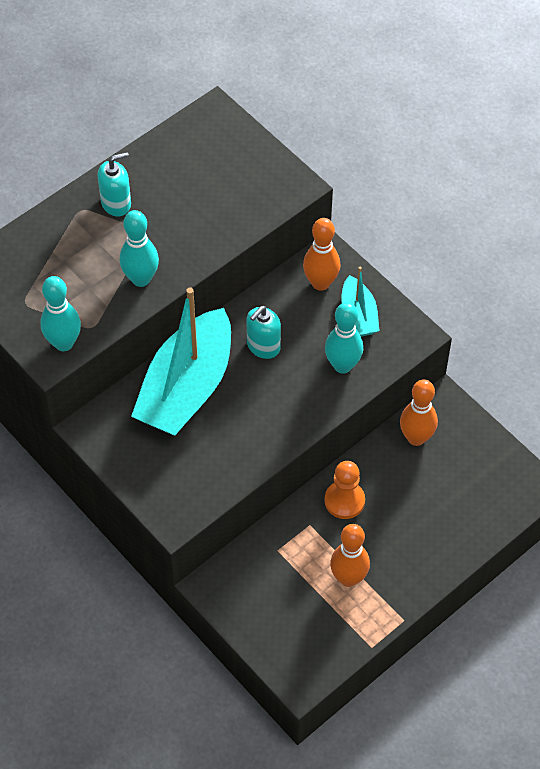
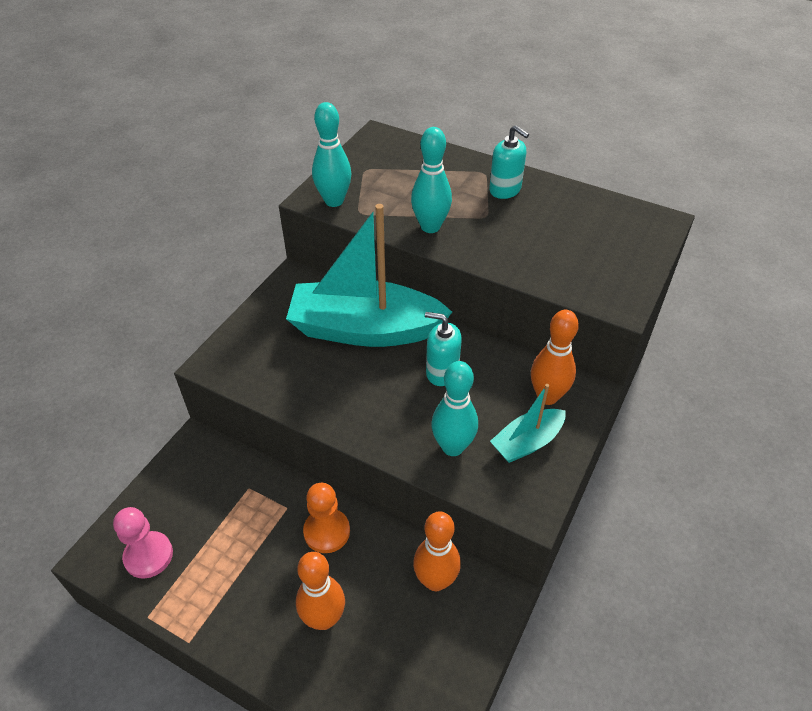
camera: 70 degrees right, 10 degrees down
(315, 639) = (148, 556): none -> pink pawn
(348, 578) = (231, 565): orange bowling pin -> orange bowling pin (324, 618)

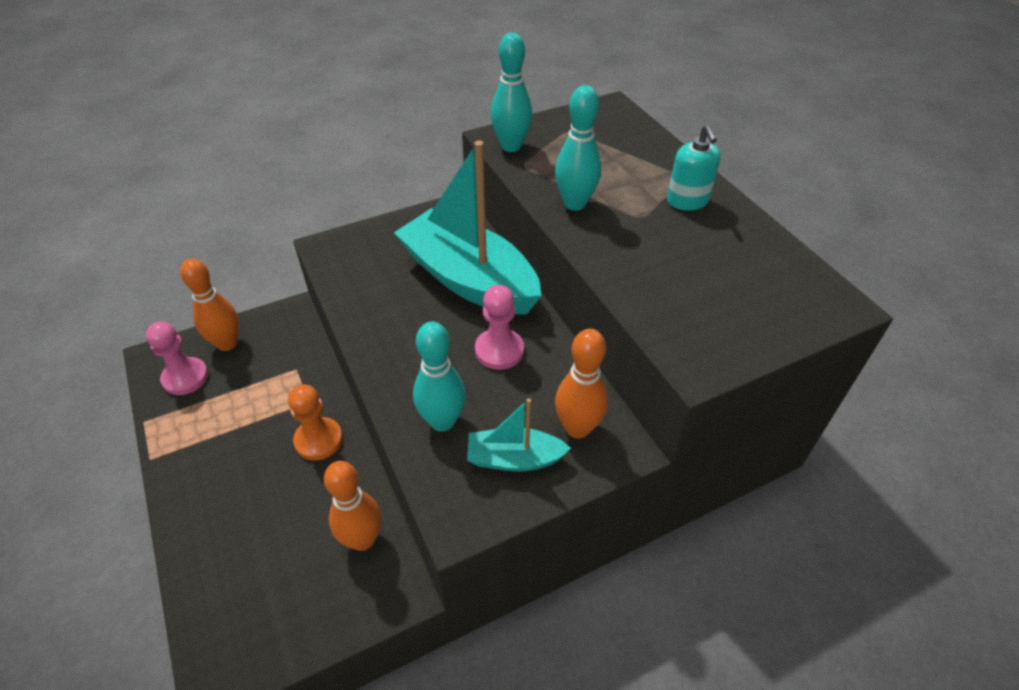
camera: 35 degrees right, 0 degrees up
(324, 618) = (251, 508): orange bowling pin -> orange bowling pin (227, 343)
(442, 372) = (499, 350): turquoise soap dispenser -> pink pawn

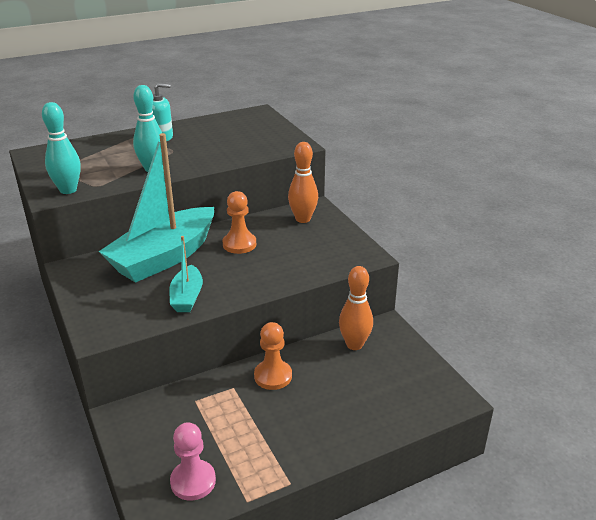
camera: 90 degrees left, 15 degrees down
(227, 343) = (151, 457): orange bowling pin -> none
(442, 421) = (298, 264): turquoise bowling pin -> none
(499, 350) = (239, 244): pink pawn -> orange pawn
(514, 459) = (325, 239): turquoise boat -> turquoise boat (187, 297)

